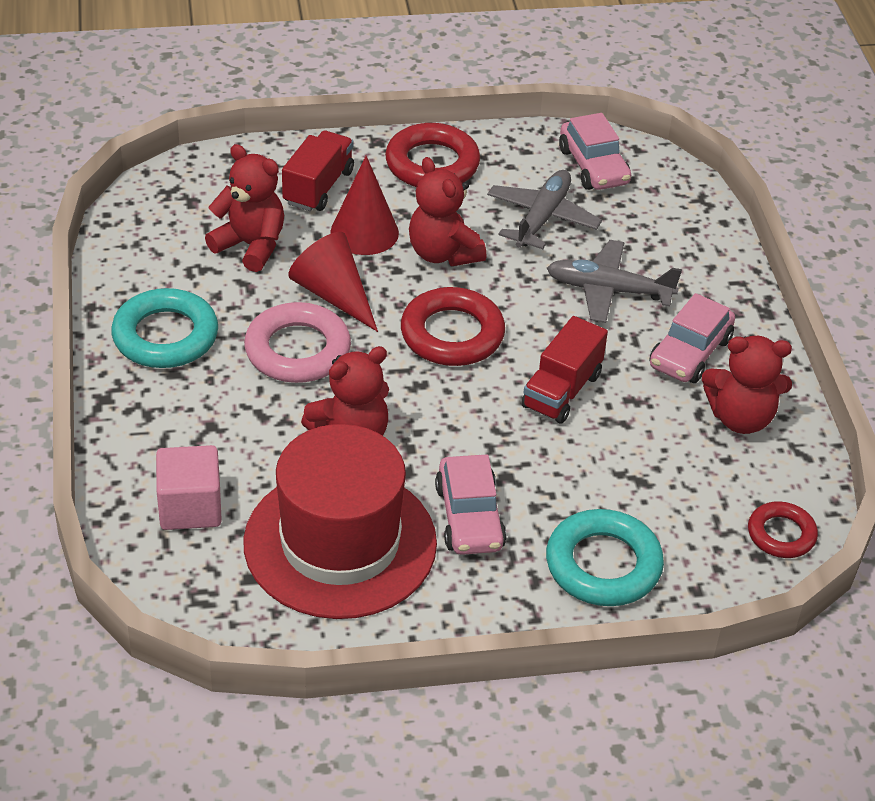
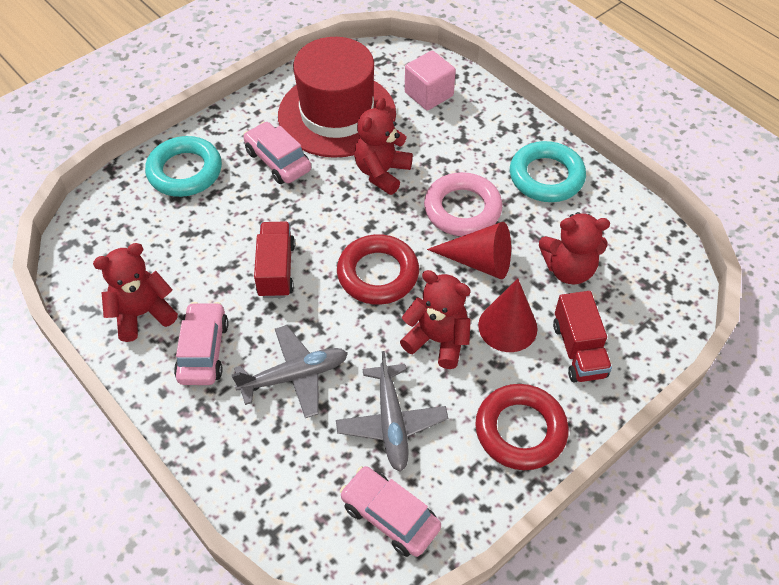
camera: 150 degrees right, 10 degrees up
(781, 534) = (83, 242): red ring -> none

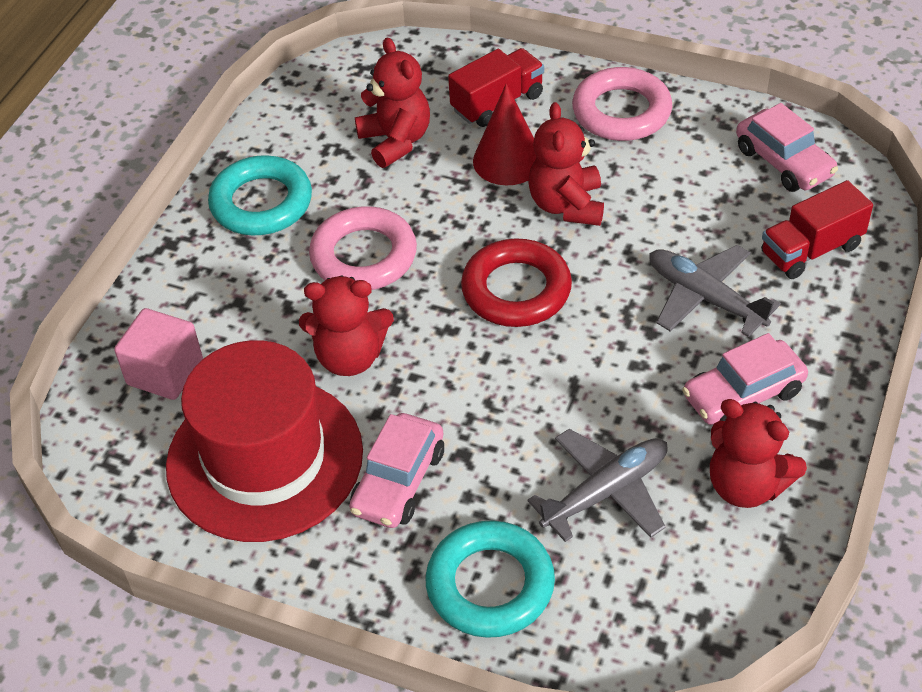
camera: 115 degrees left, 5 degrees down
(276, 270) = (581, 386): red truck -> red truck (811, 250)
(390, 516) = (783, 162): pink car -> pink car turned 45 degrees counterclockwise
(391, 423) = (691, 200): grey plane -> grey plane (606, 491)
(479, 261) = (435, 213): red cone -> none
(520, 430) = (621, 112): red ring -> pink ring

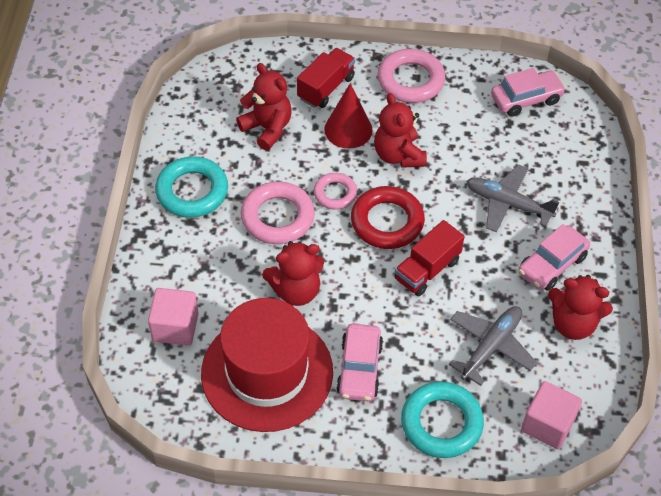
camera: 20 degrees left, 5 degrees up
(456, 240) = (335, 194): none -> pink ring
(654, 624) = (547, 424): none -> pink cube
(783, 162) = (526, 99): pink car -> pink car turned 60 degrees counterclockwise
(811, 250) = (562, 158): red truck -> red truck (427, 270)

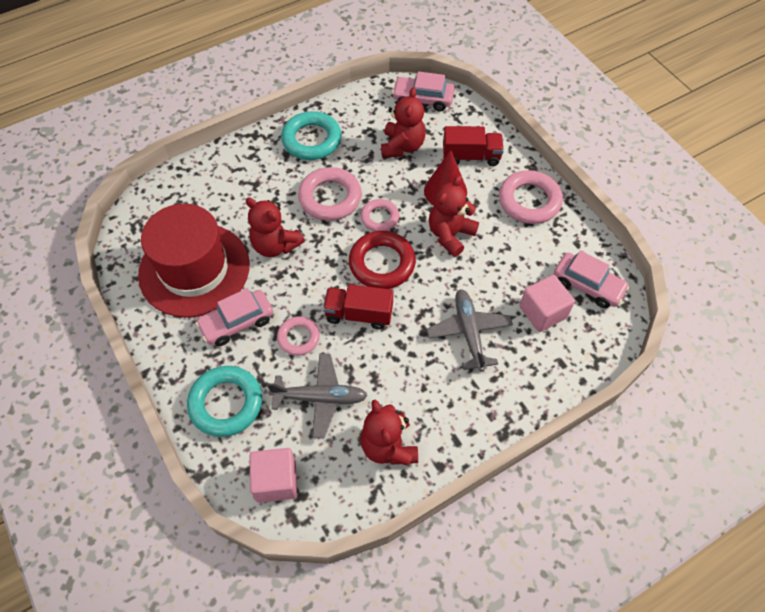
camera: 55 degrees right, 5 degrees up
(175, 327) = (194, 198): pink cube -> pink cube (542, 312)
(415, 329) = (298, 338): none -> pink ring
(552, 264) = (435, 397): pink car -> pink car (423, 99)

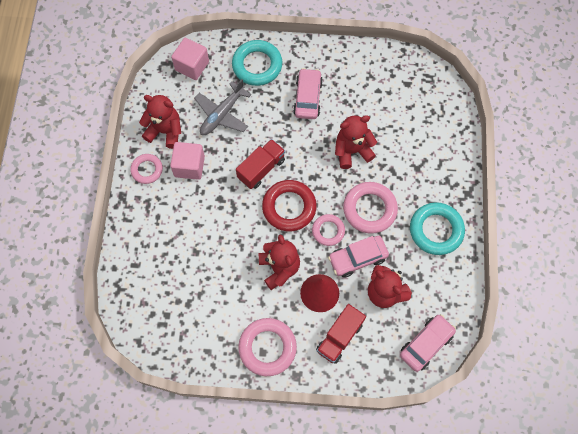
camera: 125 degrees right, 10 degrees up
(194, 269) = (366, 94): red hat -> none
(298, 338) = (271, 125): pink ring -> pink ring (147, 170)
(469, 332) = (198, 225): grey plane -> none
(542, 312) = (176, 282): pink cube -> pink cube (189, 166)
(587, 285) = (171, 329): pink car -> pink car (357, 258)

